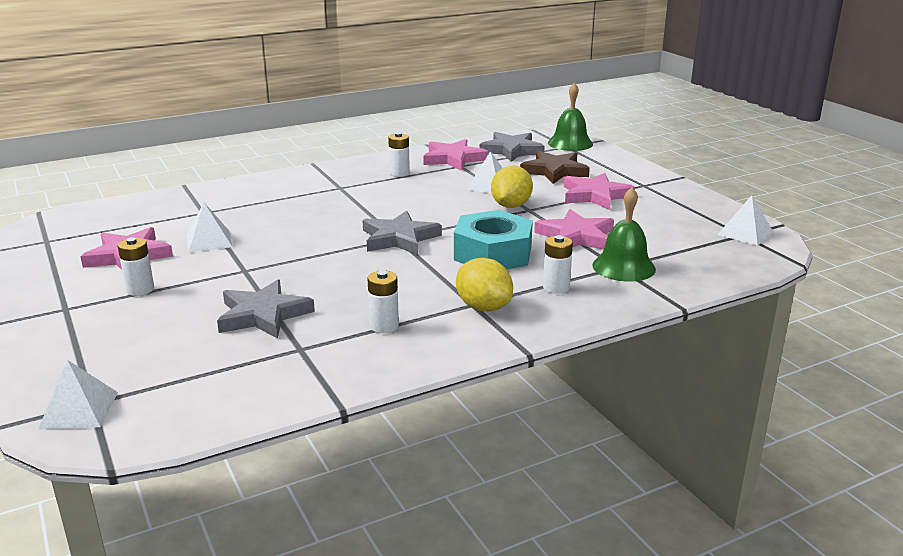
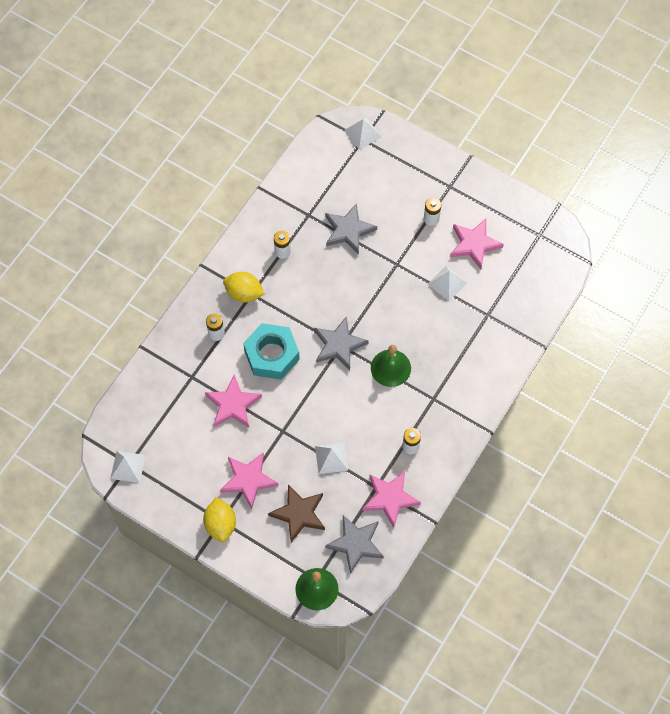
camera: 150 degrees right, 40 degrees up
(511, 206) = (297, 430): yellow lemon -> yellow lemon (220, 524)
(623, 267) = (188, 377): green bell -> green bell (390, 368)

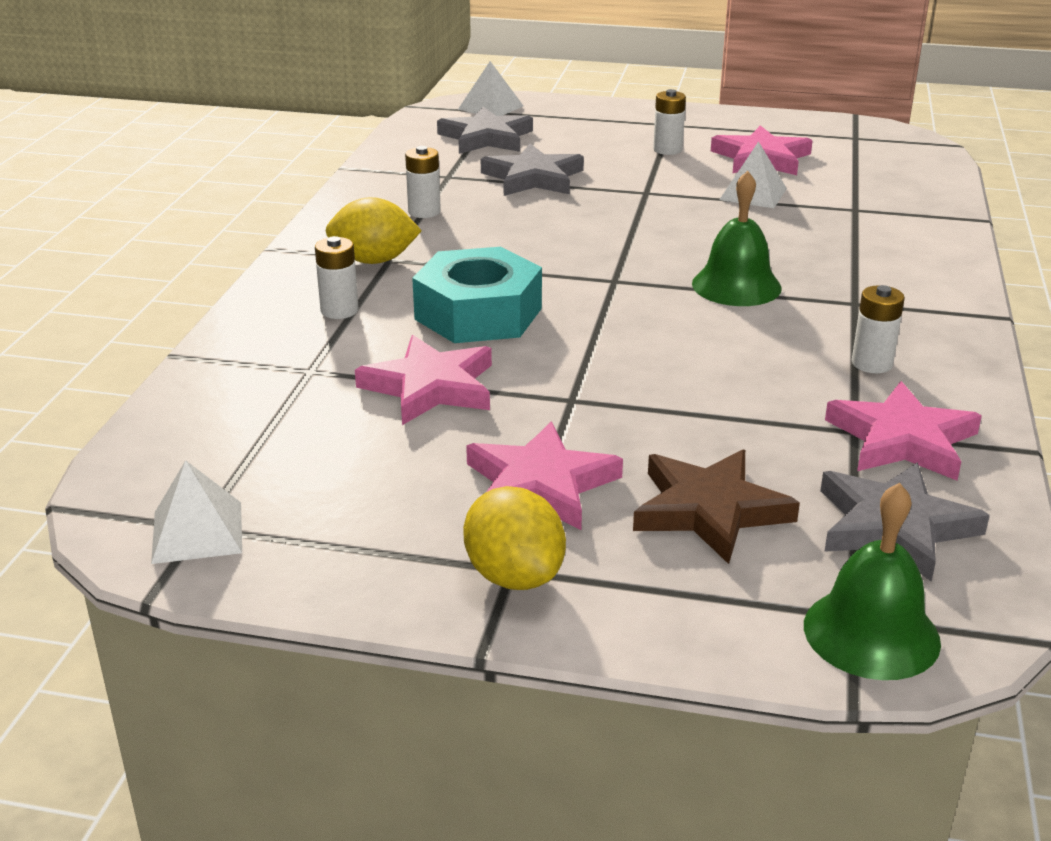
camera: 20 degrees left, 35 degrees down
(331, 458) = (715, 412): white pyramid -> none
(339, 345) = (610, 280): grey star -> grey star (486, 138)

